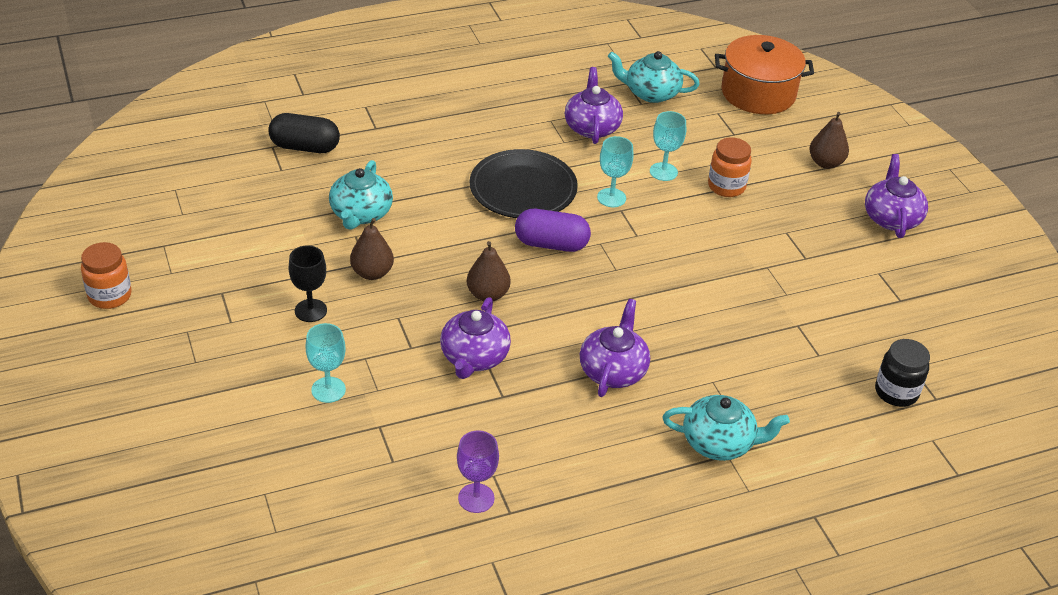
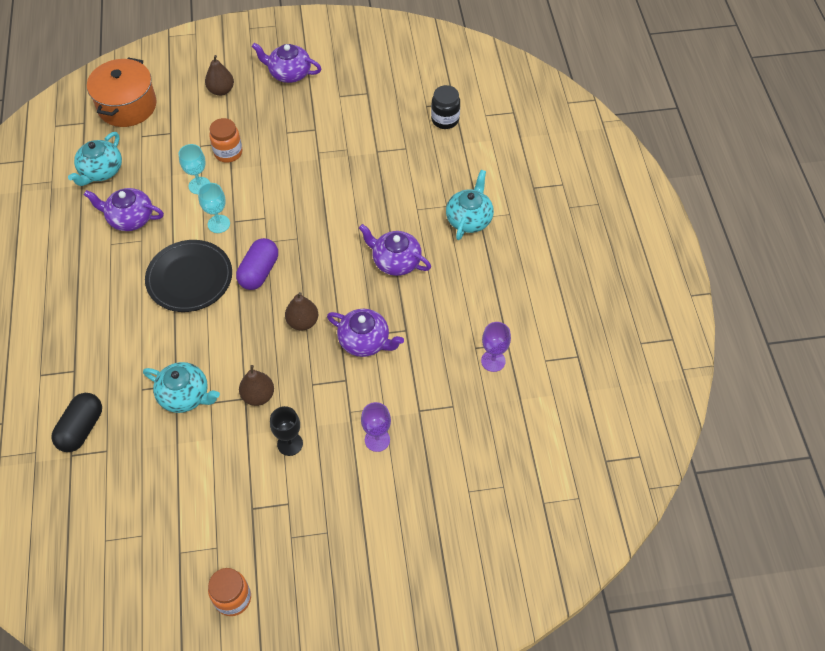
camera: 75 degrees left, 15 degrees up
(328, 390) = (377, 440): turquoise goblet -> purple goblet

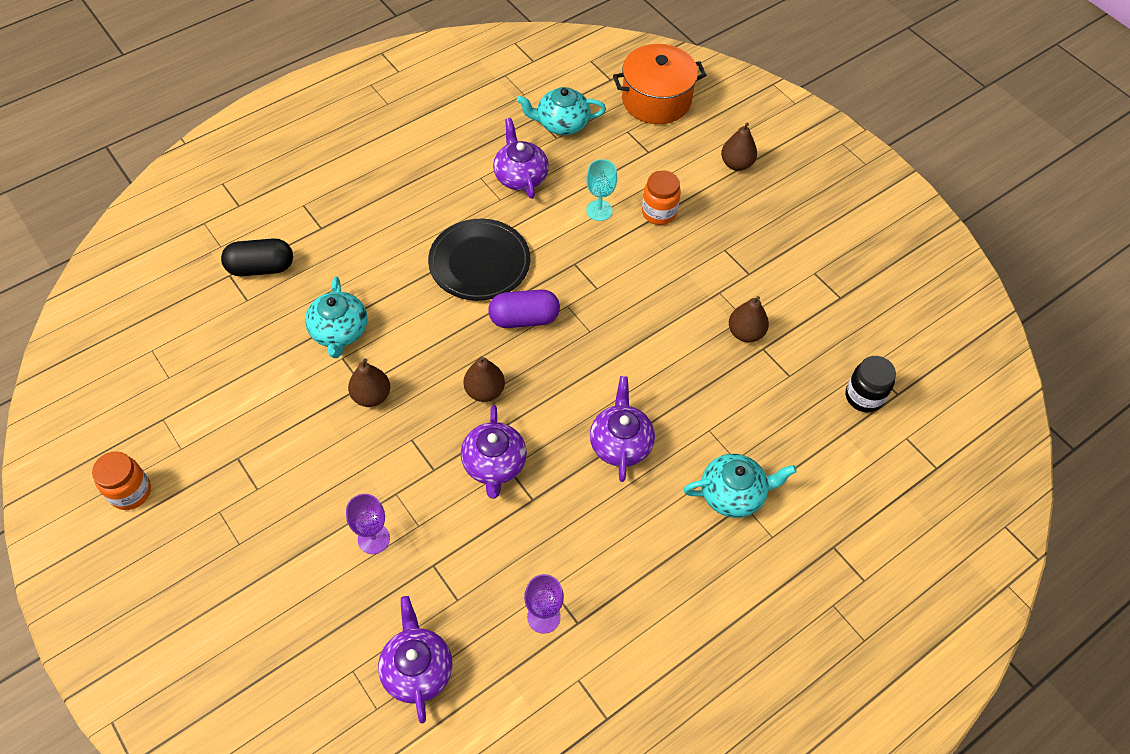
camera: 60 degrees right, 0 degrees up
(218, 224) = (562, 252): turquoise goblet -> none
(289, 73) = (808, 210): purple teapot -> purple teapot (417, 669)
(290, 444) = (328, 455): black goblet -> none
(359, 154) = (745, 333): none -> brown pear

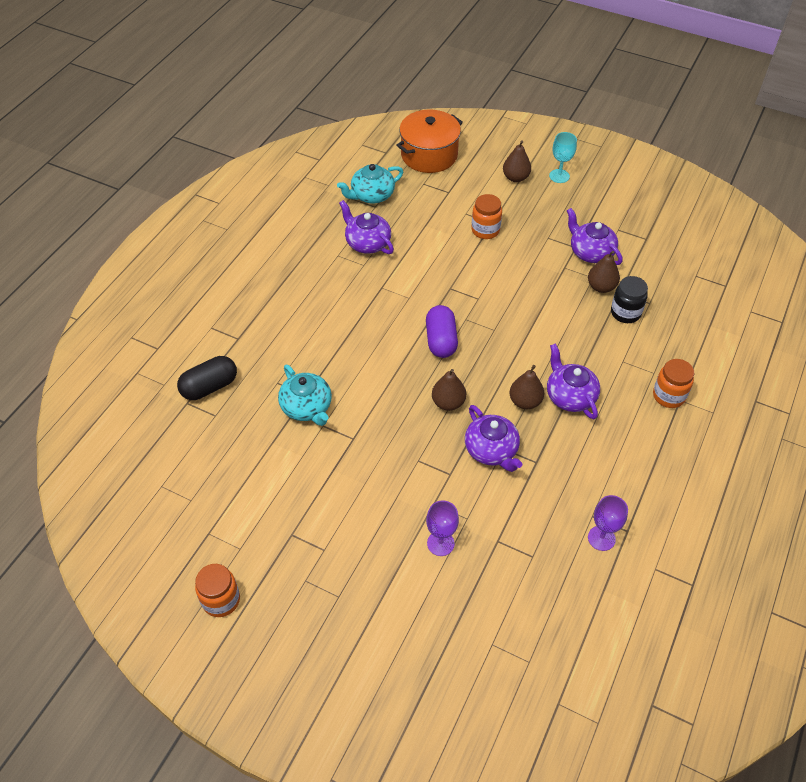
camera: 25 degrees left, 5 degrees down
(371, 396) = (365, 443): brown pear -> brown pear (525, 401)
(417, 669) = (538, 619): purple teapot -> purple teapot (590, 252)
(479, 262) = (380, 315): black plate -> none
(524, 318) = (441, 340): purple capsule -> purple capsule turned 60 degrees counterclockwise
(599, 210) = (442, 245): turquoise goblet -> turquoise goblet (559, 176)
(733, 494) = (668, 396): turquoise teapot -> orange jar
(864, 397) = (706, 296): black jar -> black jar (625, 313)

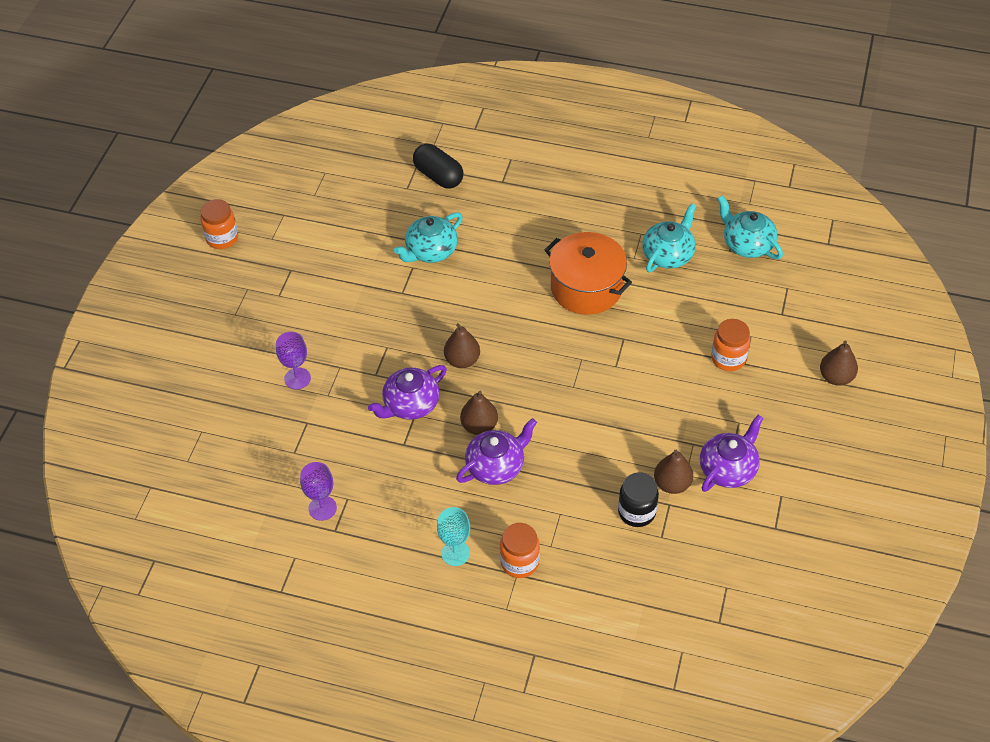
camera: 80 degrees right, 0 degrees up
(367, 243) = (668, 254): purple teapot -> turquoise teapot
(429, 155) = (841, 285): orange pot -> orange pot (586, 287)
(441, 340) = (544, 342): purple capsule -> none
(559, 176) = (859, 423): turquoise goblet -> turquoise goblet (455, 553)

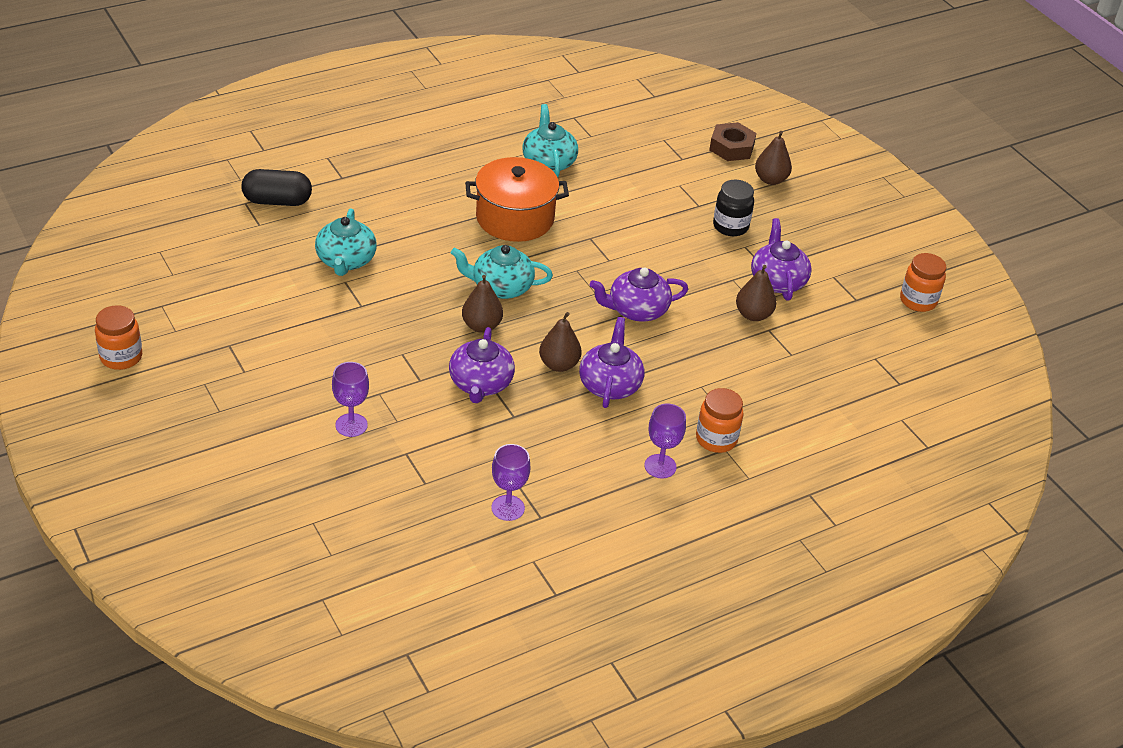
camera: 50 degrees left, 10 degrees down
(455, 553) = (660, 466): turquoise goblet -> purple goblet
(587, 420) = (636, 310): none -> purple teapot
(636, 512) = (753, 349): black jar -> black jar (730, 226)
(728, 358) = (683, 208): orange jar -> orange jar (918, 301)
(747, 244) = (598, 125): turquoise teapot -> turquoise teapot (501, 287)
(838, 328) = (731, 147): none -> brown nut

